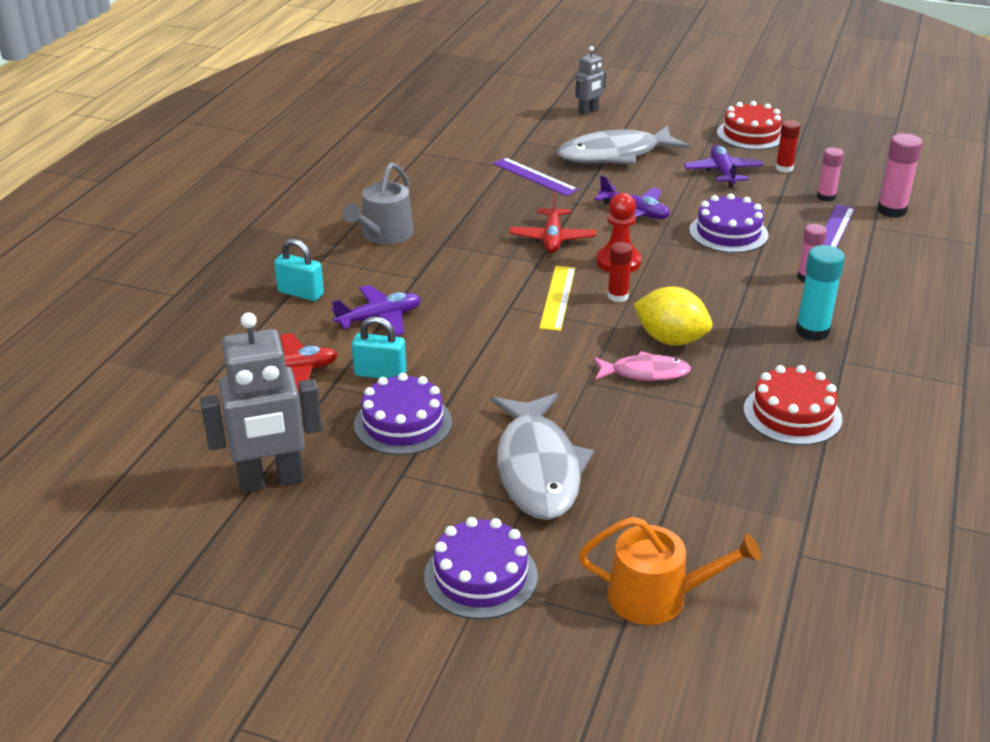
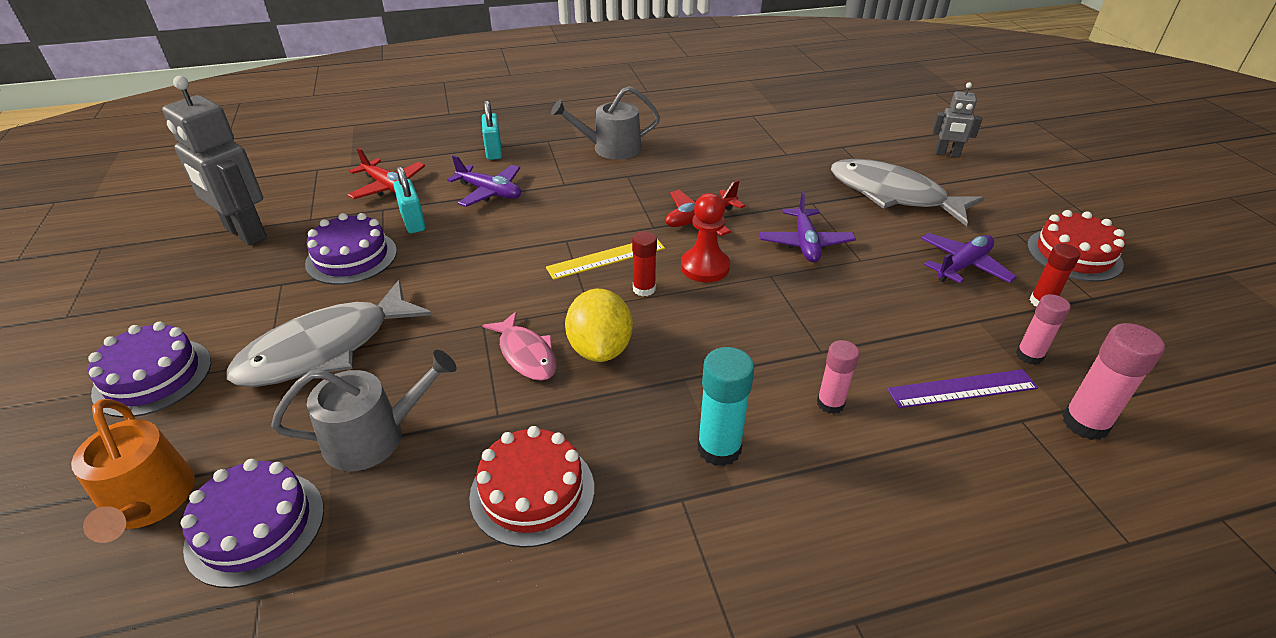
camera: 55 degrees right, 5 degrees up
(534, 176) = (791, 173): purple ruler -> none
(677, 468) = (374, 436): none -> grey watering can
(728, 233) = (847, 312): purple cake -> purple cake (255, 527)

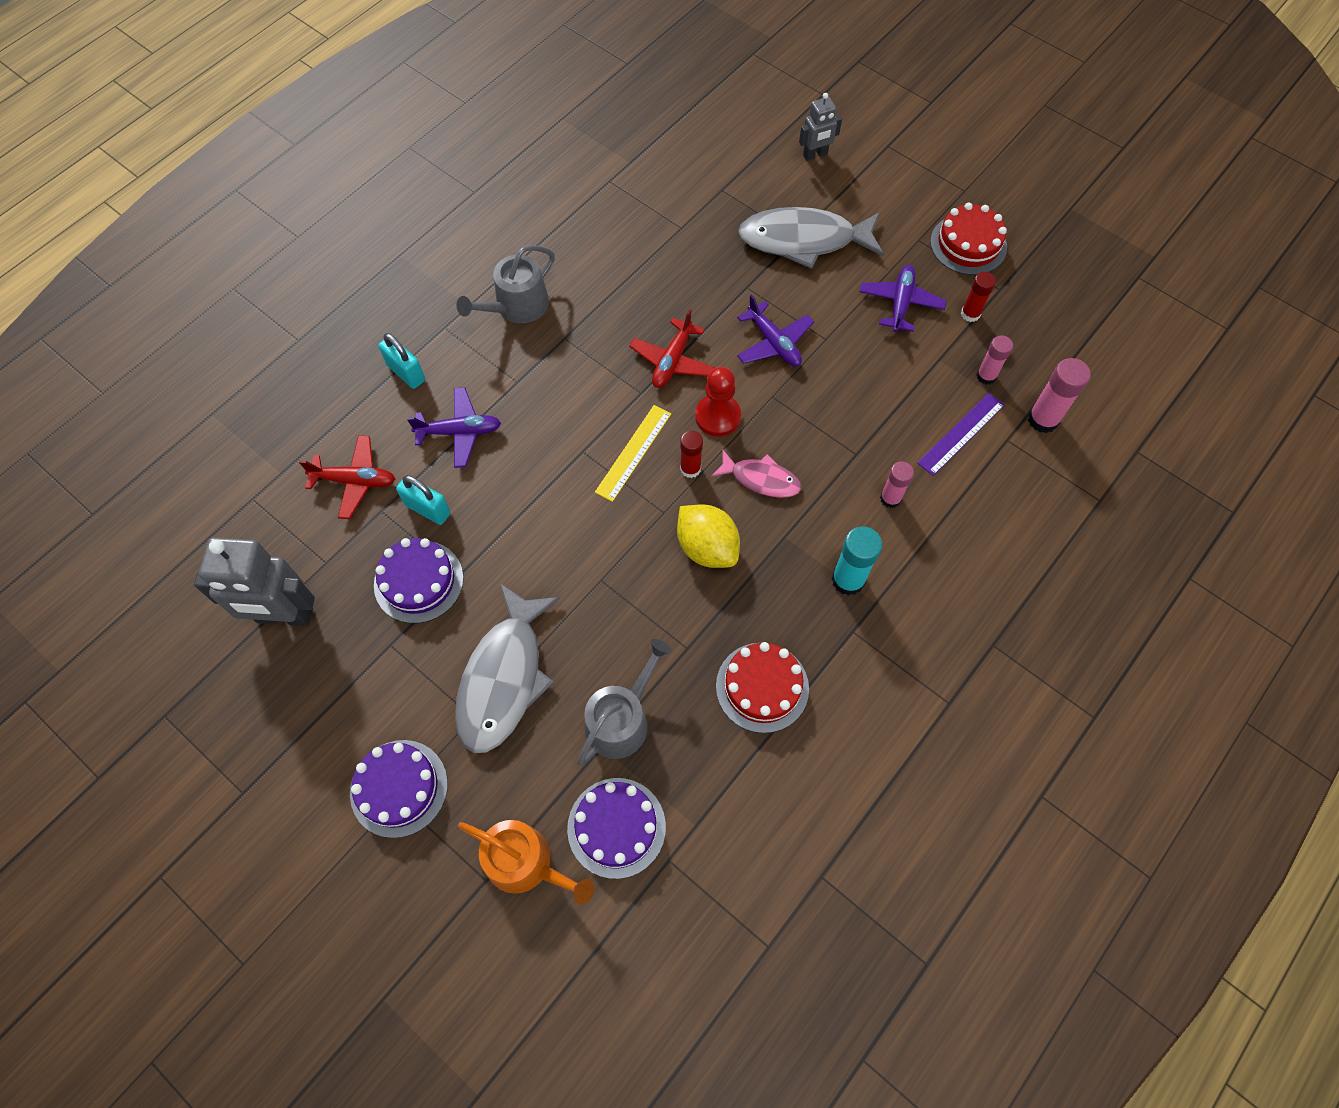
camera: 35 degrees left, 25 degrees up
(526, 354) = (659, 586): pink fish -> pink fish (761, 479)

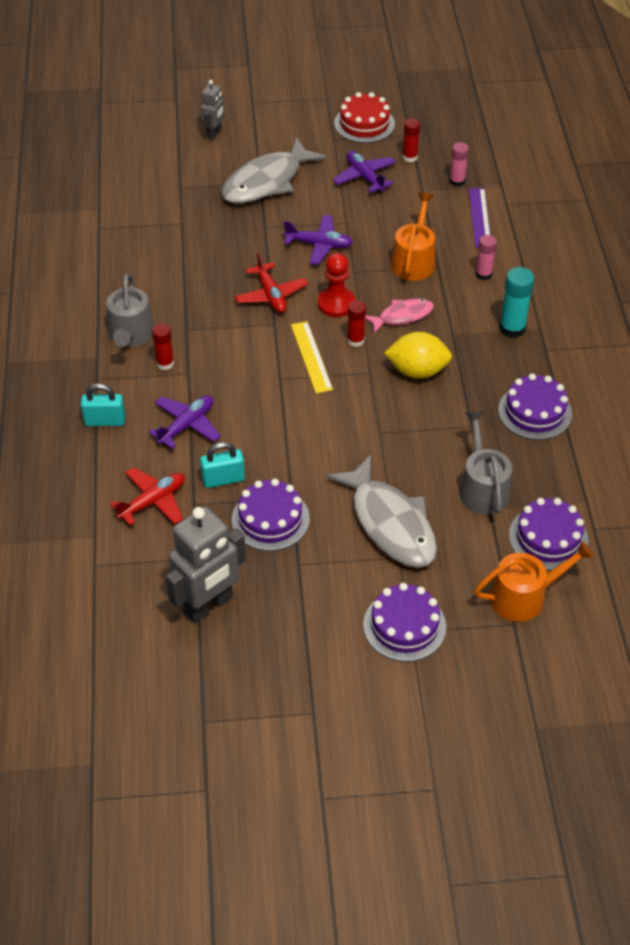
camera: 45 degrees left, 15 degrees down
(511, 357) = (165, 363): none -> red glue stick
(762, 687) = (535, 412): red cake -> purple cake
(841, 429) = (414, 260): none -> orange watering can
(1043, 419) = (512, 182): pink glue stick -> none

